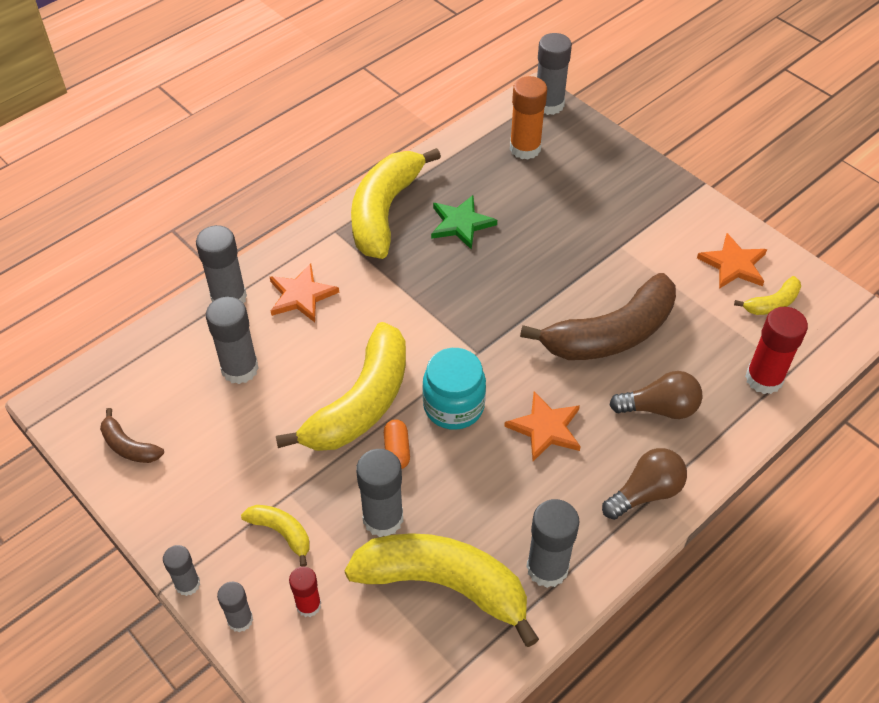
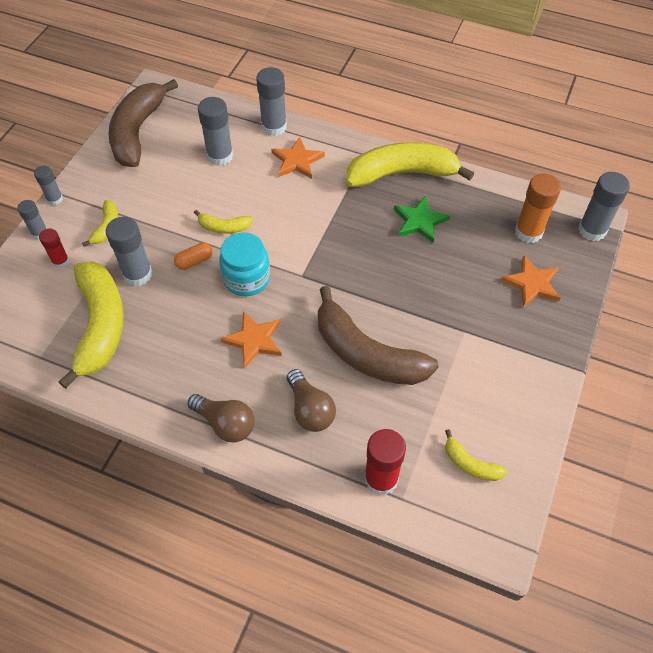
camera: 65 degrees right, 5 degrees up
(129, 446) = (138, 132): brown banana -> brown banana, size x2.20
(361, 403) = (223, 227): yellow banana -> yellow banana, size x0.46
(547, 568) = (135, 381): grey glue stick -> none
(733, 264) = (497, 421): orange star -> orange star (532, 283)

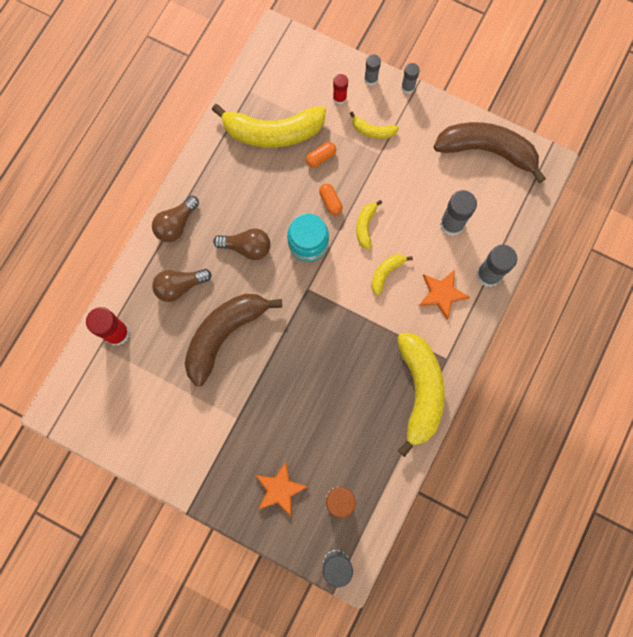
camera: 95 degrees right, 20 degrees up
(137, 274) = (321, 157): grey glue stick -> orange capsule
(254, 340) = (247, 247): orange star -> brown light bulb
(419, 221) = (359, 399): green star -> none
(470, 464) = (119, 401): yellow banana -> yellow banana (386, 273)

